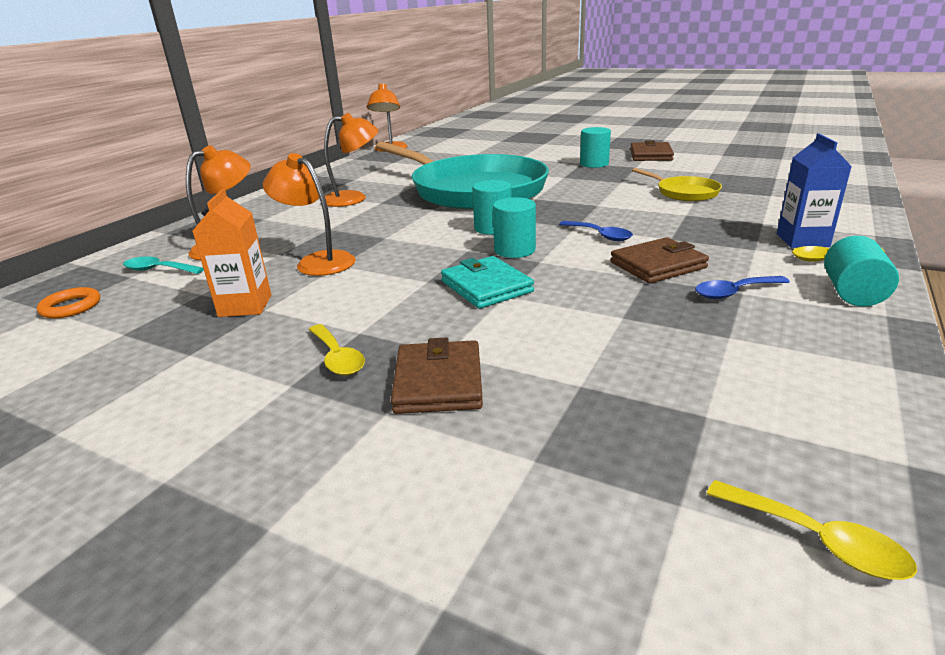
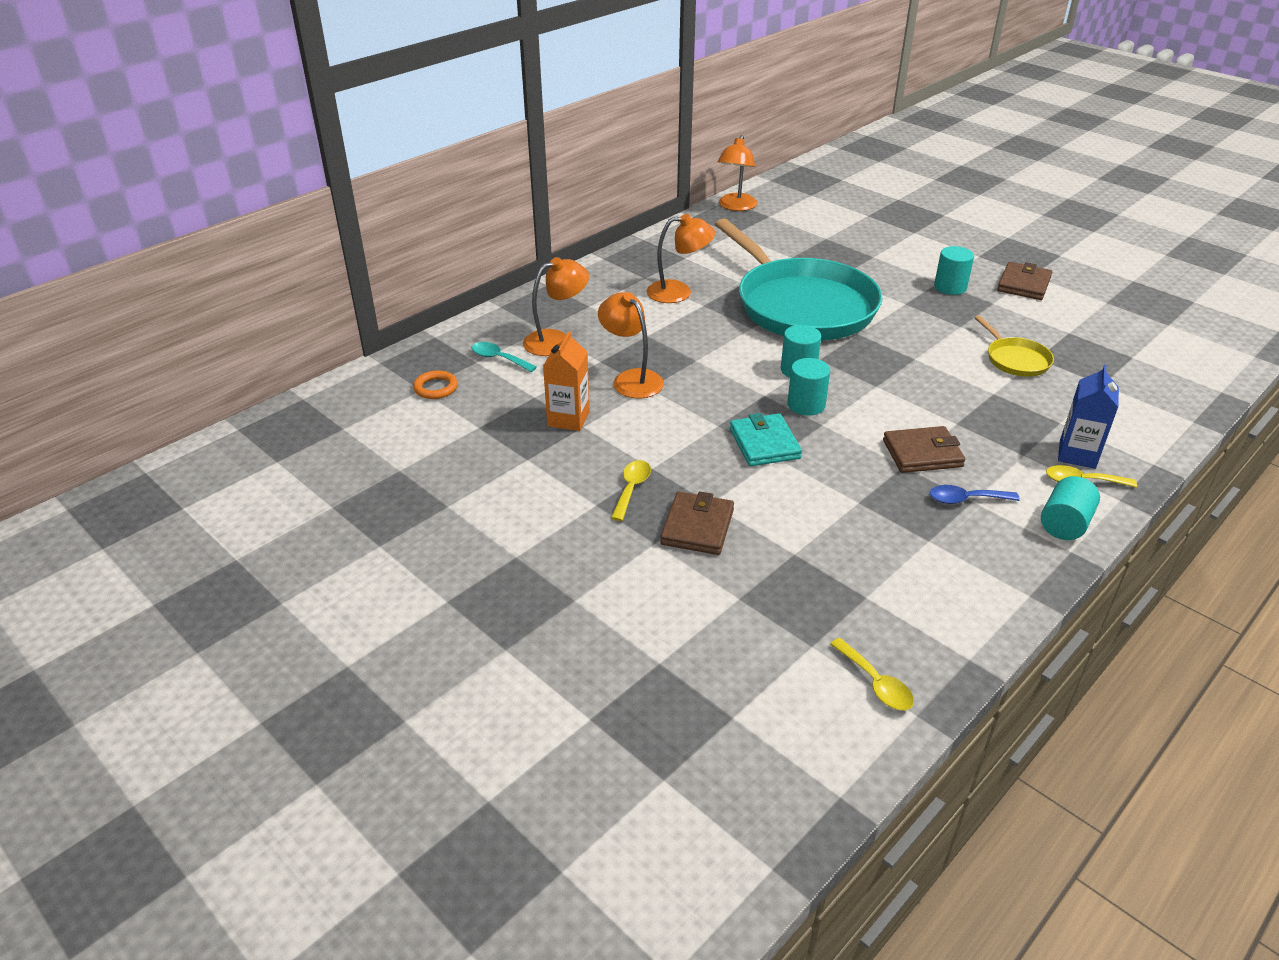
camera: 15 degrees right, 10 degrees up
(337, 358) = (631, 488): yellow spoon -> yellow spoon turned 150 degrees counterclockwise
(600, 235) = (893, 403): blue spoon -> none

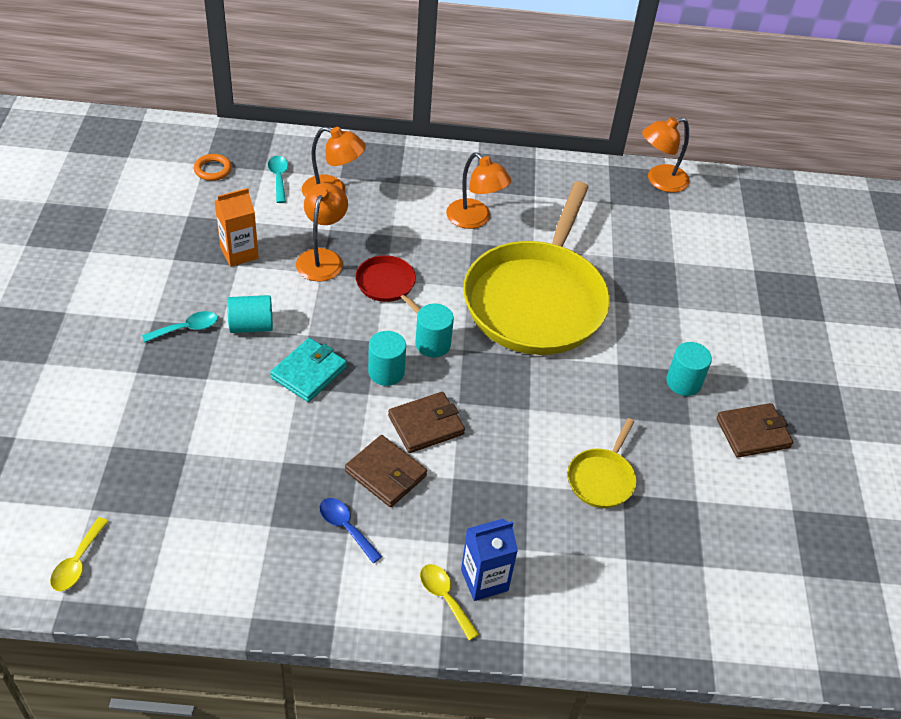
camera: 45 degrees right, 10 degrees up
(631, 488) = (187, 328): yellow spoon -> turquoise spoon
(697, 527) = (173, 385): brown wallet -> brown wallet (426, 425)
(705, 362) = (387, 285): none -> red pan
(801, 306) = (536, 300): turquoise pan -> yellow pan
(1064, 524) = (369, 607): turquoise cylinder -> turquoise cylinder (251, 326)

